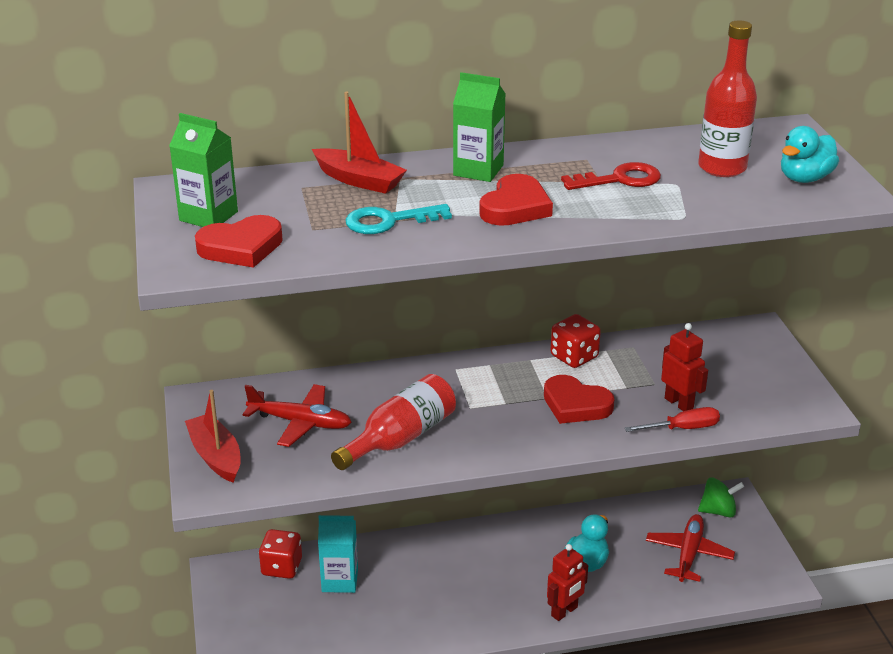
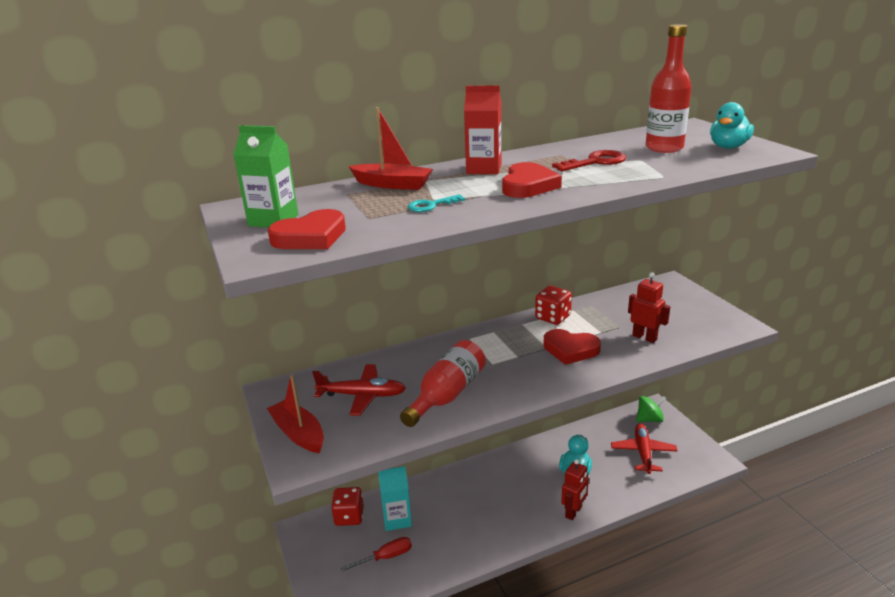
camera: 10 degrees left, 5 degrees down
(389, 221) = (431, 205): turquoise key -> turquoise key, size x0.65
(478, 170) = (484, 169): green carton -> red carton
(683, 428) = (657, 354): red screwdriver -> red screwdriver (386, 557)

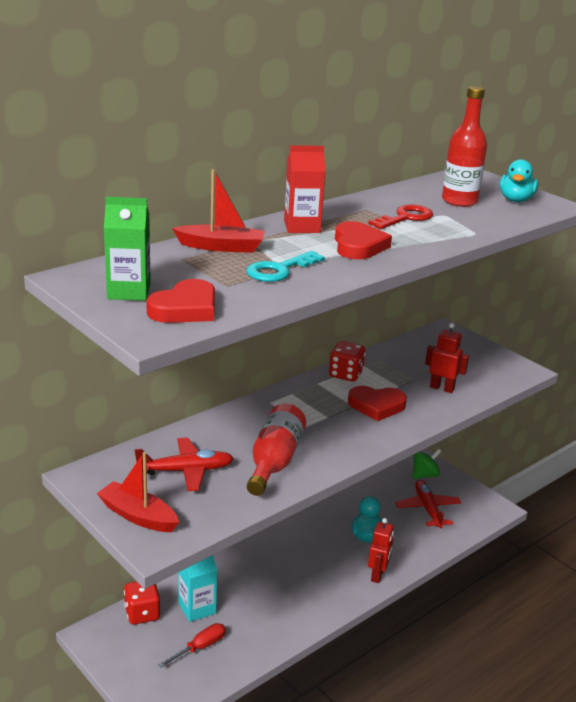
camera: 20 degrees left, 0 degrees up
(431, 205) = (279, 270): turquoise key -> turquoise key, size x1.53

